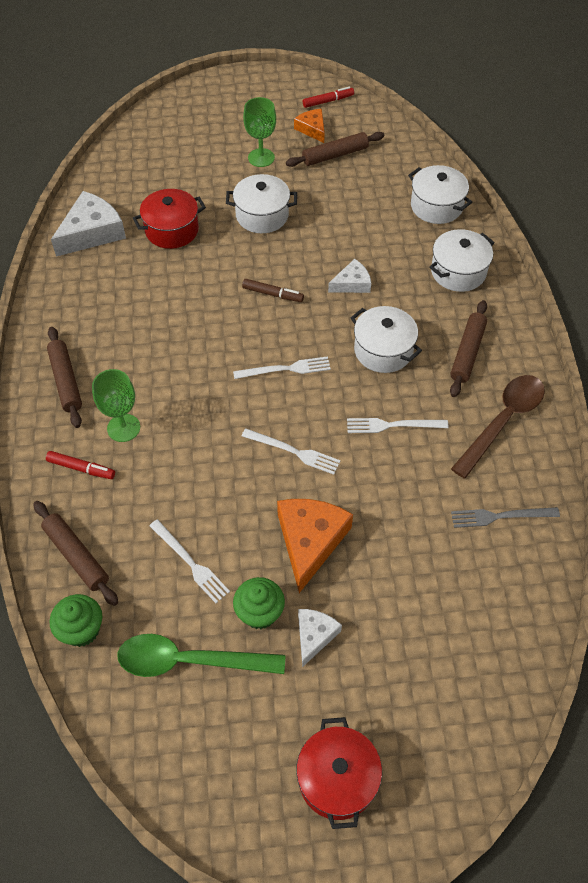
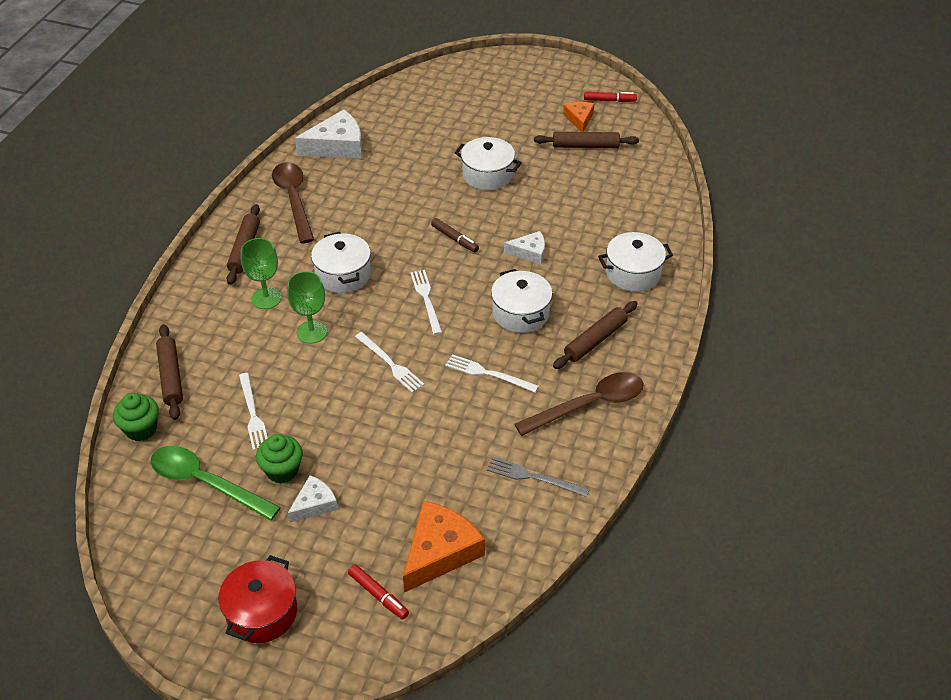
camera: 25 degrees right, 10 degrees down
(81, 468) = (215, 316): red marker -> red marker (378, 595)
(83, 307) = (294, 200): none -> brown spoon
(172, 230) = (403, 164): red pot -> none
(261, 158) = (518, 129): green goblet -> green goblet (312, 332)
(285, 369) = (426, 299): white fork -> white fork turned 120 degrees counterclockwise
(310, 541) = (358, 434): orange cheese -> orange cheese (440, 552)
(436, 206) = (650, 214): white pot -> white pot (343, 275)

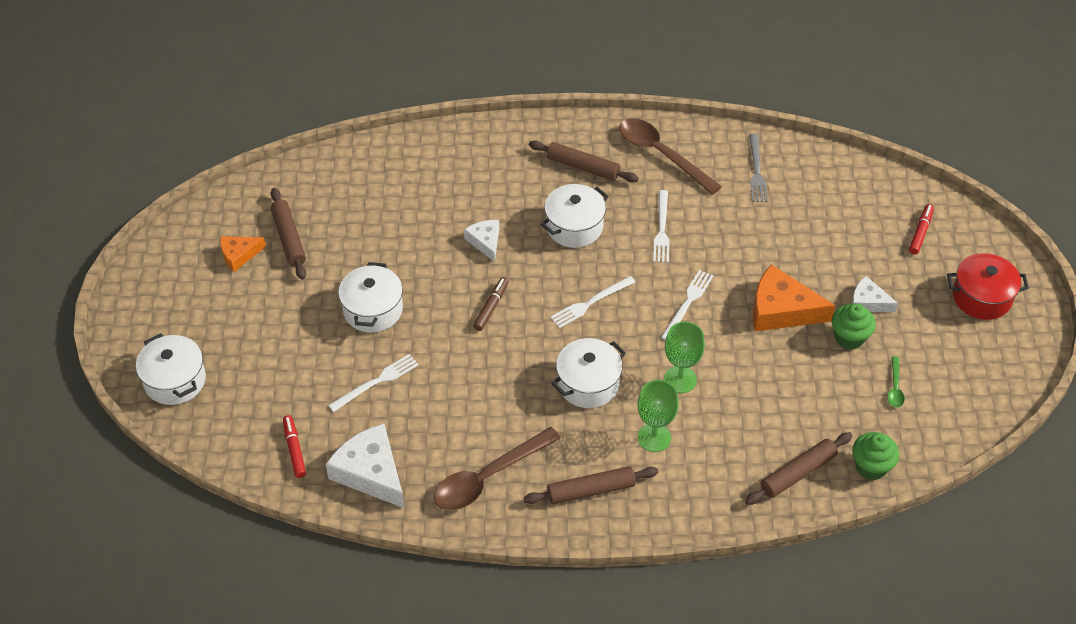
camera: 110 degrees left, 5 degrees up
(206, 483) = (895, 387): green spoon -> green spoon, size x0.45
(253, 414) = (803, 385): white fork -> white fork (376, 382)
(440, 552) = (860, 208): orange cheese -> orange cheese (781, 310)
(609, 100) = (192, 236): red marker -> red marker (294, 449)
(633, 273) = (481, 159): white pot -> white pot (175, 380)

